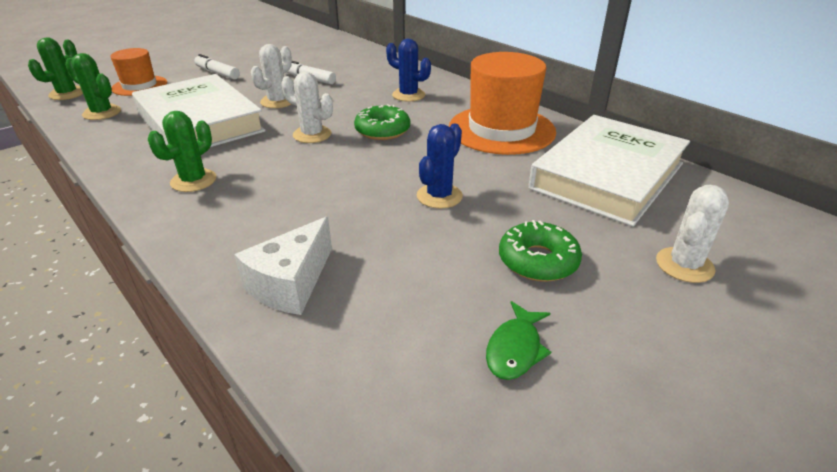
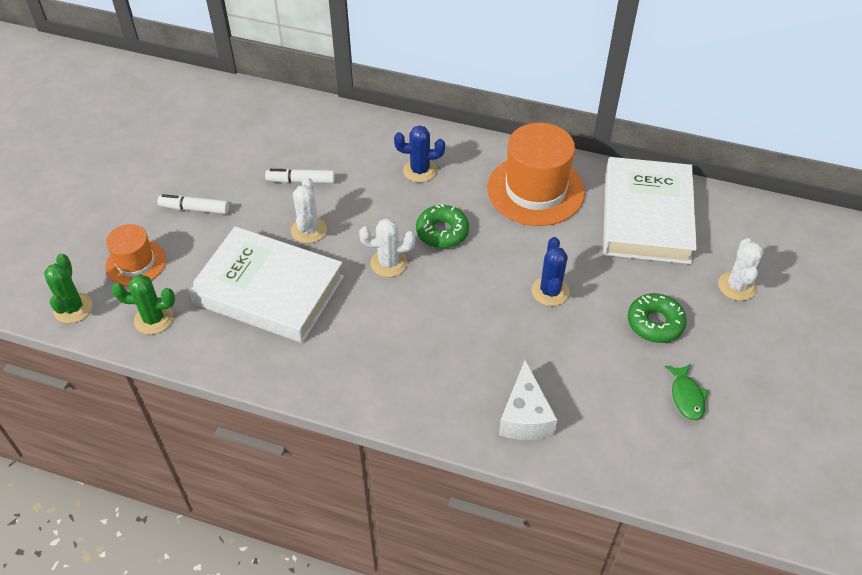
camera: 30 degrees left, 15 degrees up
(193, 181) = (351, 361): green cactus -> none

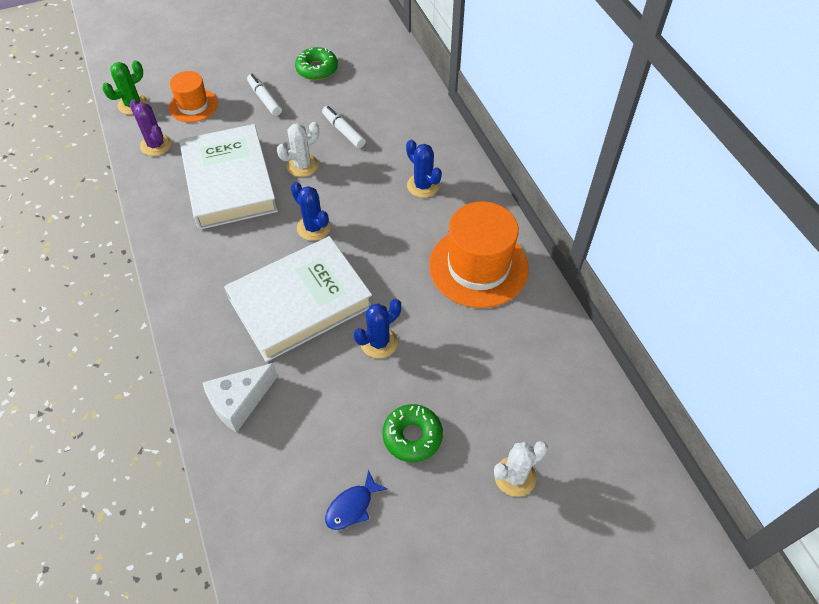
camera: 50 degrees right, 5 degrees up
(154, 319) = (156, 145): green cactus -> purple cactus
(388, 263) = (313, 228): white cactus -> blue cactus
(442, 232) = (374, 238): green donut -> green donut (317, 69)
(646, 216) = (529, 359): white book -> white book (300, 302)
(686, 396) = (352, 506): green fish -> blue fish

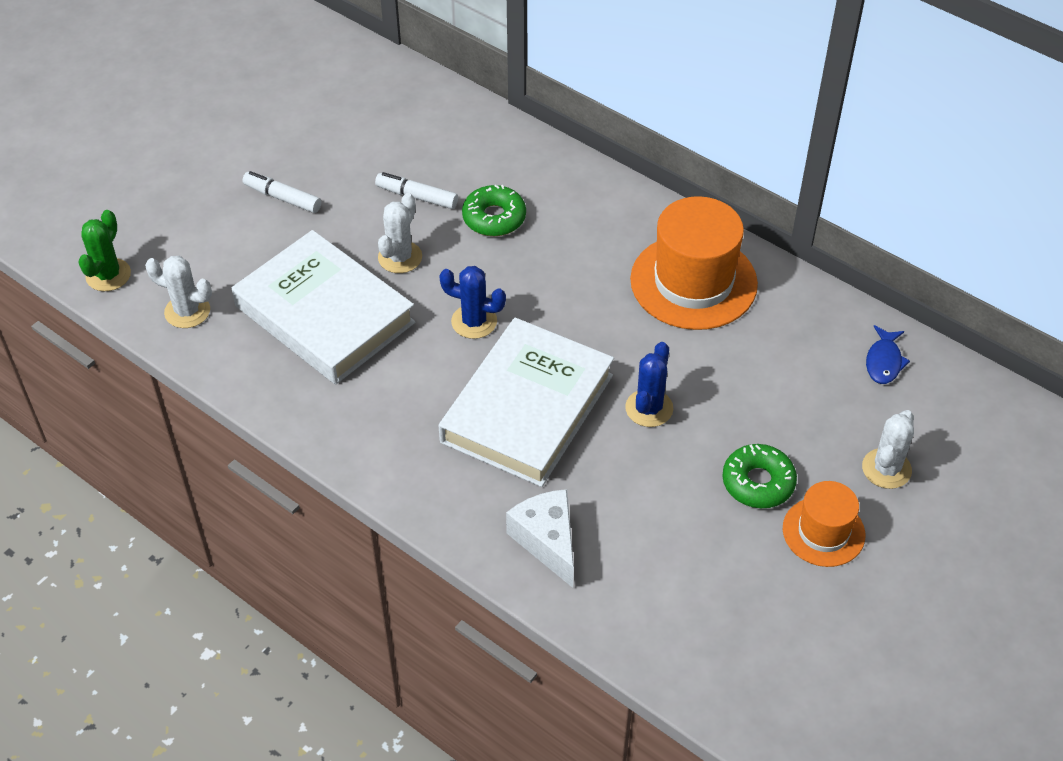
camera: 30 degrees left, 5 degrees down
(156, 145) = (187, 311): purple cactus -> white cactus
(193, 105) = (193, 243): orange hat -> orange hat (823, 532)
(239, 402) = (547, 541): white cheese -> white cheese turned 135 degrees clockwise
(317, 69) = (319, 135): green donut -> green donut (494, 218)
(352, 506) = (750, 578): blue fish -> blue fish (884, 361)
(423, 186) = (563, 220): blue cactus -> none

